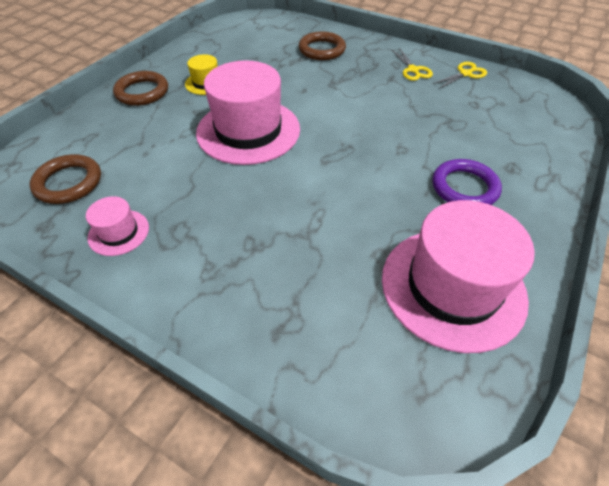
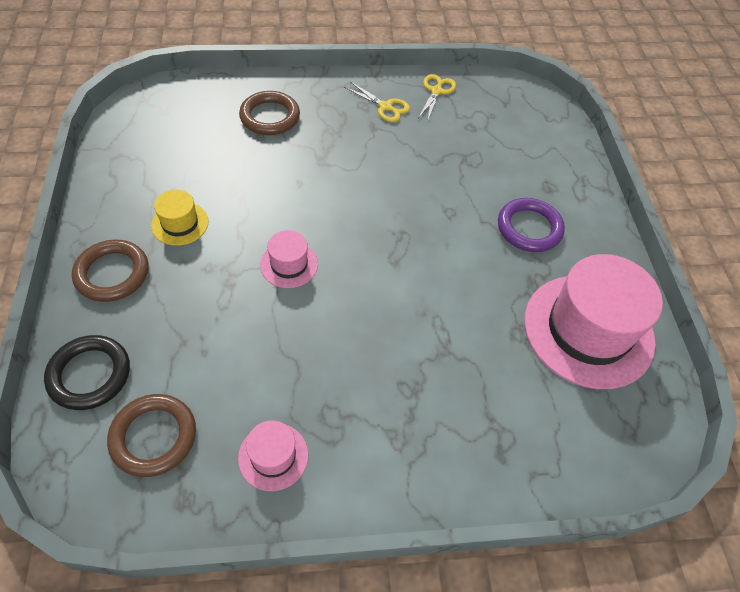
camera: 40 degrees left, 5 degrees up
(75, 134) = (90, 375): none -> black ring
(248, 131) = (289, 264): pink hat -> pink hat, size x0.46

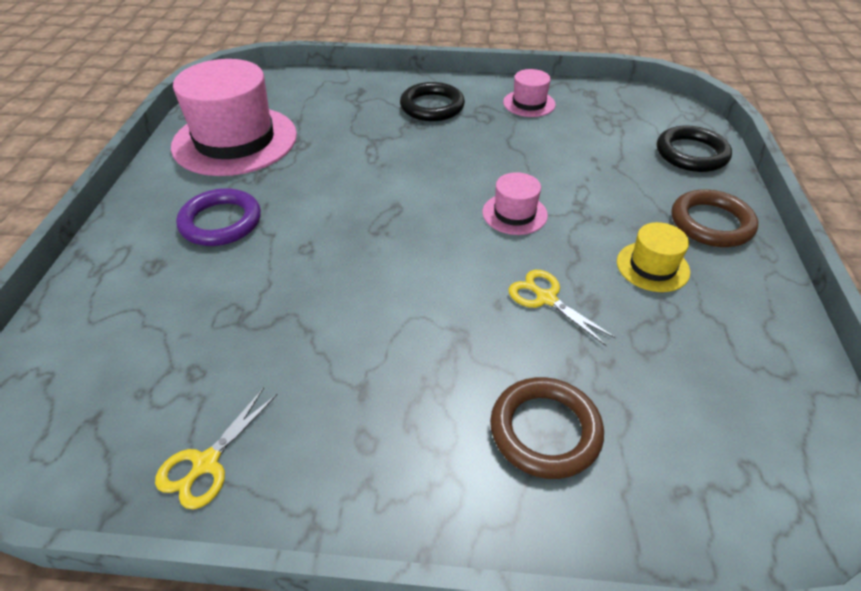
camera: 165 degrees left, 10 degrees down
(154, 437) = (622, 119): brown ring -> none
(385, 107) = (324, 433): yellow scissors -> yellow scissors (546, 299)
(398, 429) = (432, 106): none -> black ring

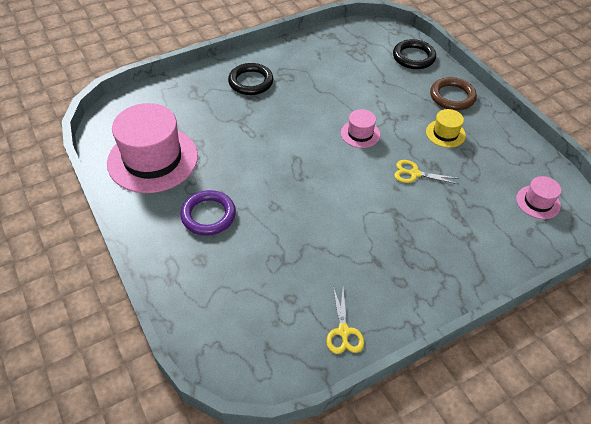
camera: 35 degrees left, 5 degrees up
(529, 103) = (304, 57): pink hat -> pink hat (538, 202)
(545, 431) = (465, 235): brown ring -> none

